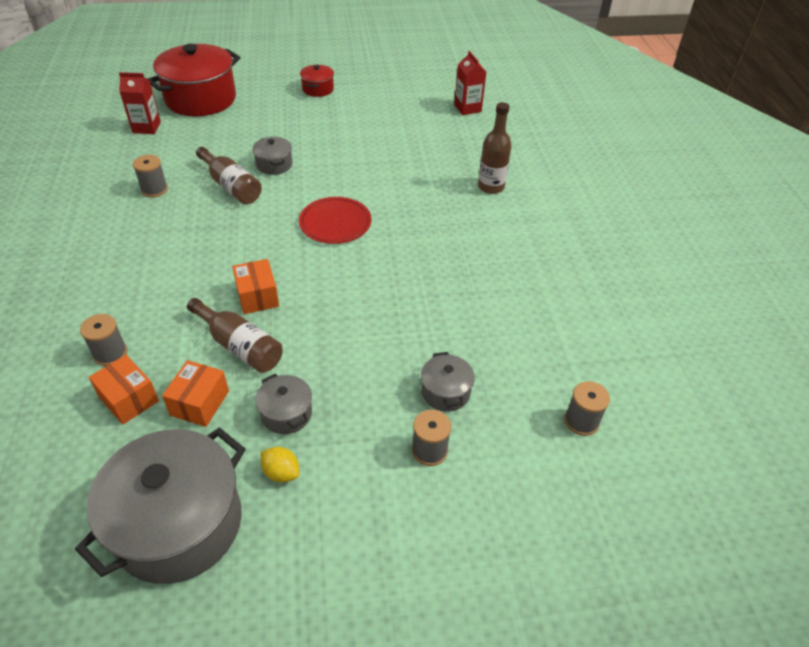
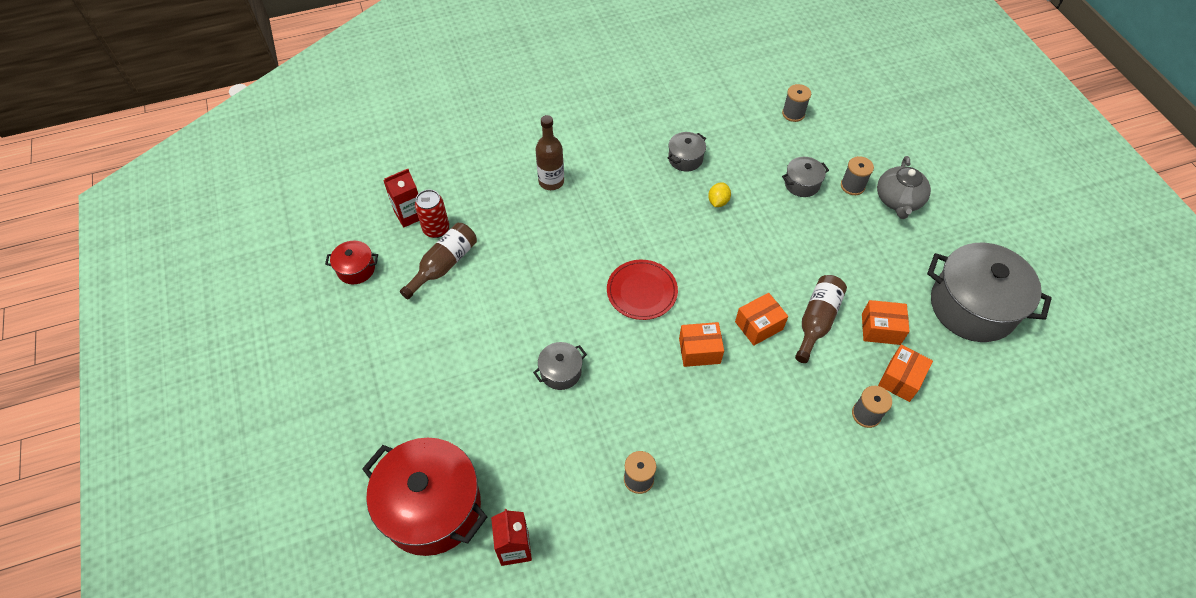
camera: 100 degrees left, 10 degrees up
(231, 186) = (610, 401): brown bottle -> brown bottle (444, 265)
(251, 247) = (699, 351): none -> orange box
(281, 472) = (909, 261): yellow lemon -> yellow lemon (718, 201)
(286, 413) = (863, 271): grey pot -> grey pot (685, 159)
(318, 89) = (386, 372): red pot -> red pot (356, 269)
(389, 501) = (898, 200): none -> grey teapot
(447, 119) = (436, 229): none -> red can

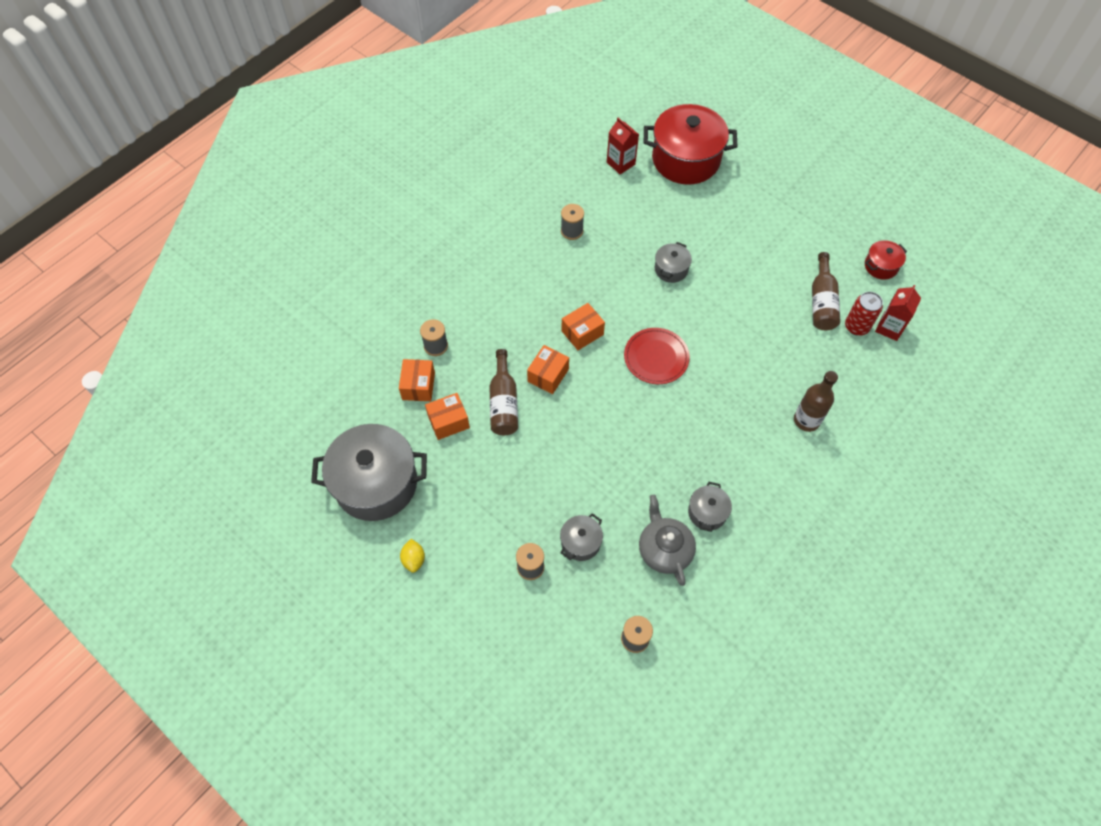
camera: 150 degrees right, 5 degrees up
(718, 201) = (647, 478): yellow lemon -> yellow lemon (414, 559)
(898, 200) = (479, 573): grey teapot -> grey teapot (664, 549)

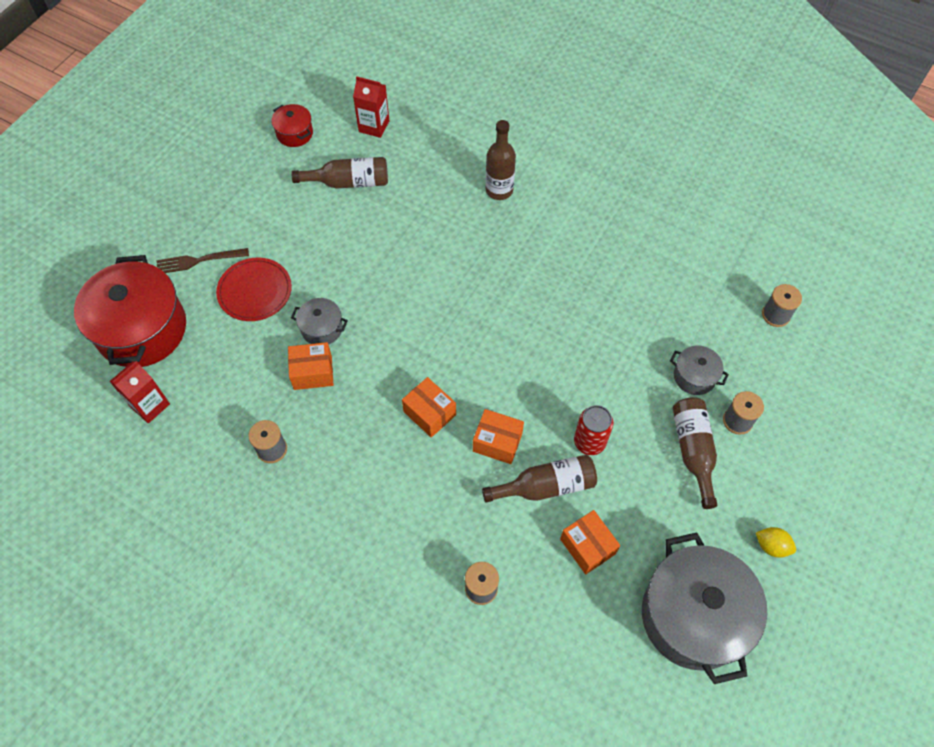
camera: 100 degrees left, 0 degrees up
(414, 559) = (771, 546): yellow lemon -> yellow lemon turned 45 degrees clockwise
(418, 386) = (546, 597): orange box -> orange box (313, 372)
(510, 521) = (693, 451): none -> brown bottle
(656, 357) = (450, 331): red plate -> red plate (255, 291)
(664, 549) = (677, 299): grey teapot -> none
(707, 512) = (625, 266): grey pot -> none
(745, 194) = (199, 261): none -> brown fork
(856, 326) = (377, 152): red can -> red can (589, 442)

